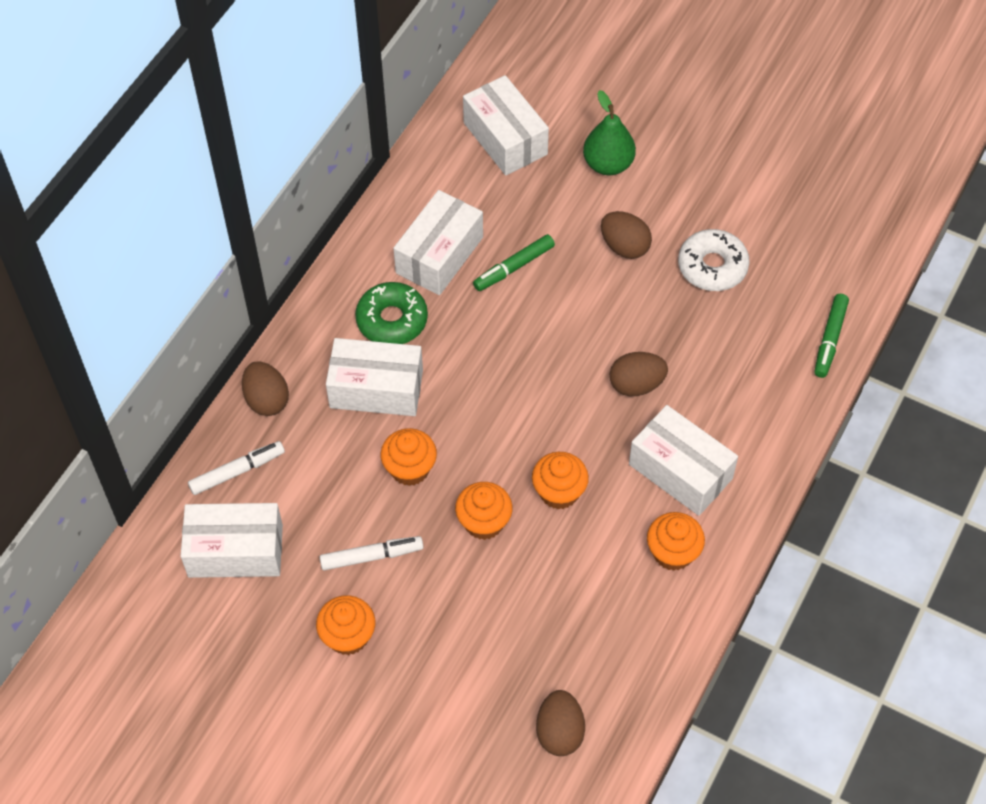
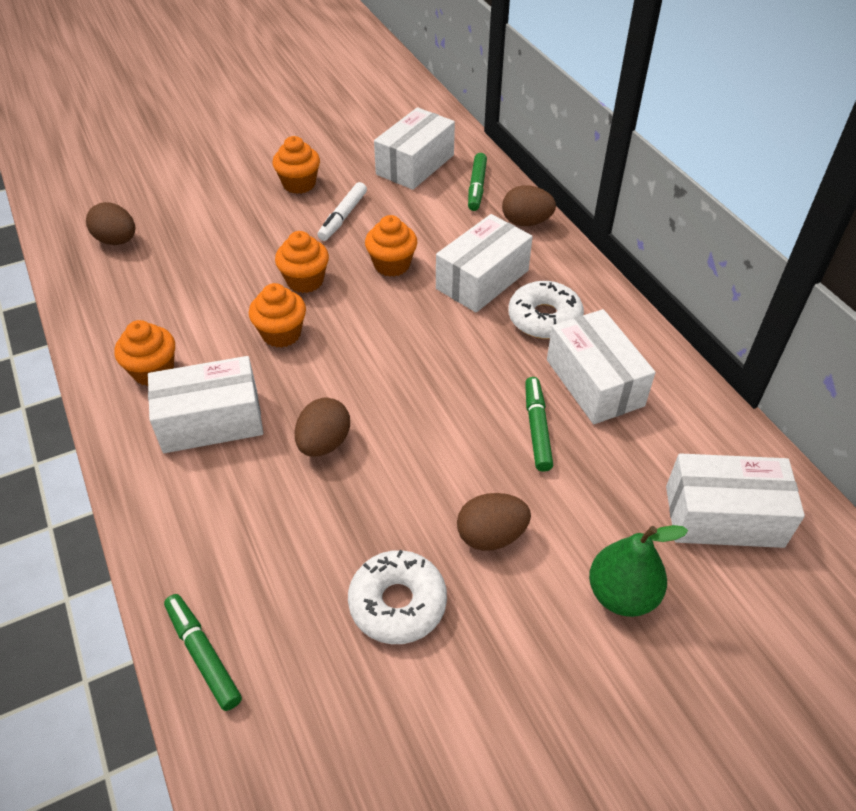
camera: 125 degrees right, 10 degrees down
(237, 471) = (477, 187): white marker -> green marker
(392, 320) = (544, 318): green donut -> white donut

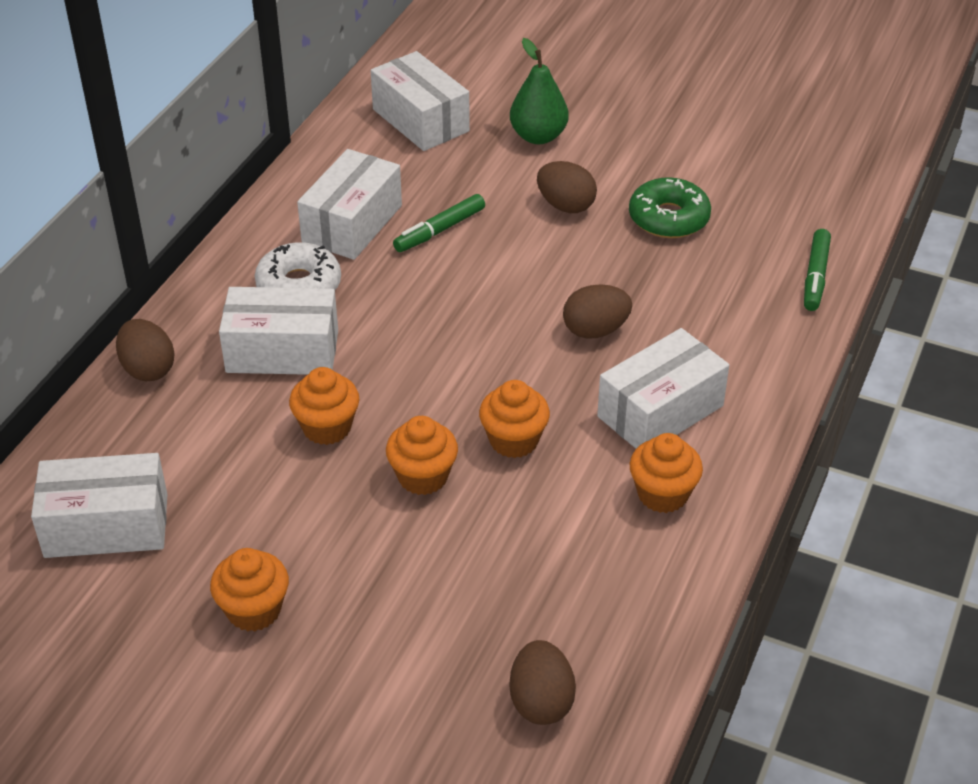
camera: 130 degrees left, 5 degrees down
(211, 421) = (660, 411): white box -> white box turned 75 degrees counterclockwise
(343, 217) = (282, 521): white marker -> none
(397, 603) = (668, 218): white donut -> green donut
(477, 187) = (110, 442): green marker -> none

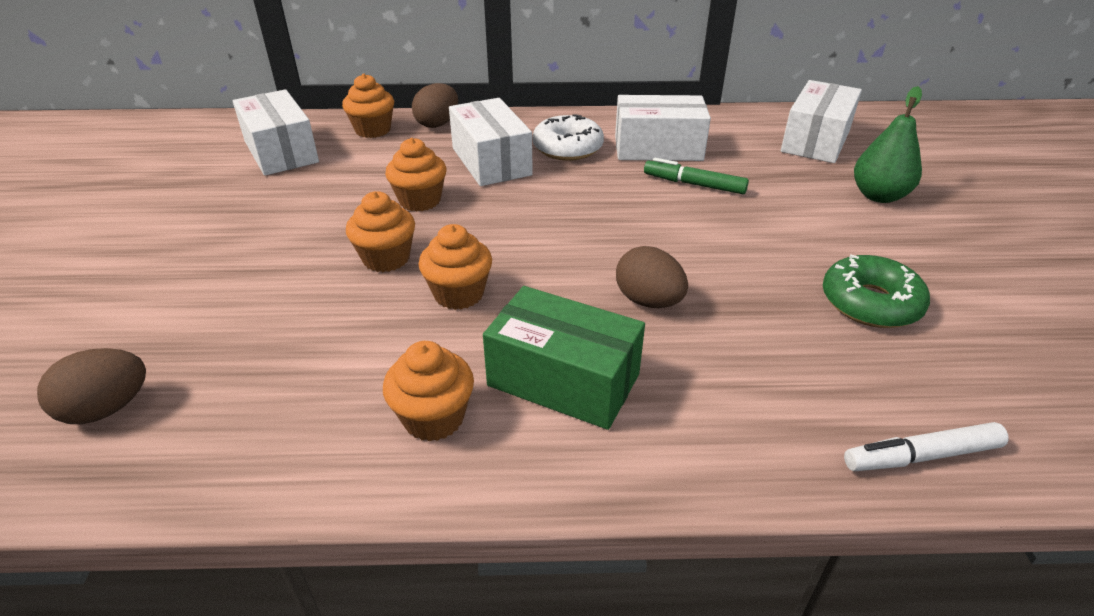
camera: 65 degrees right, 5 degrees down
(254, 610) = (210, 225): orange cupcake -> orange cupcake (373, 130)
(565, 206) = (805, 235): brown egg -> none
(660, 411) = (563, 380): white box -> green box
(815, 276) = (921, 456): green marker -> white marker

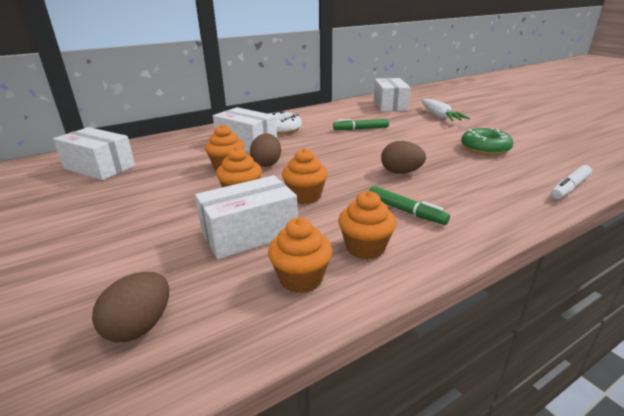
camera: 30 degrees left, 10 degrees down
(373, 130) = (153, 145): orange cupcake -> orange cupcake (301, 279)
(437, 124) = (192, 135): brown egg -> brown egg (267, 164)
(563, 380) = (405, 211): green box -> green marker
(658, 148) = (326, 120): white box -> white box (249, 233)
(879, 196) = (439, 116): green pear -> white carrot

